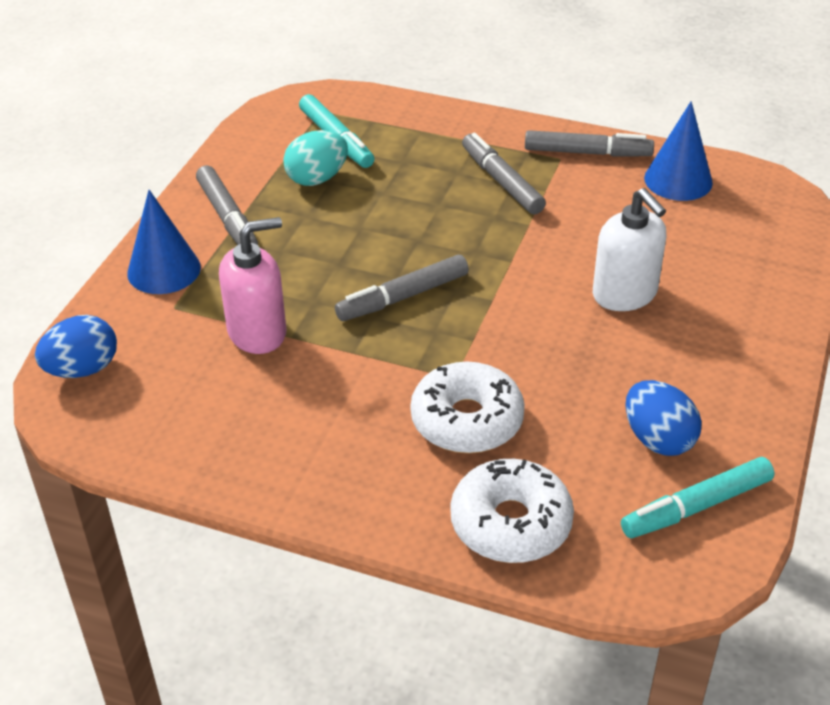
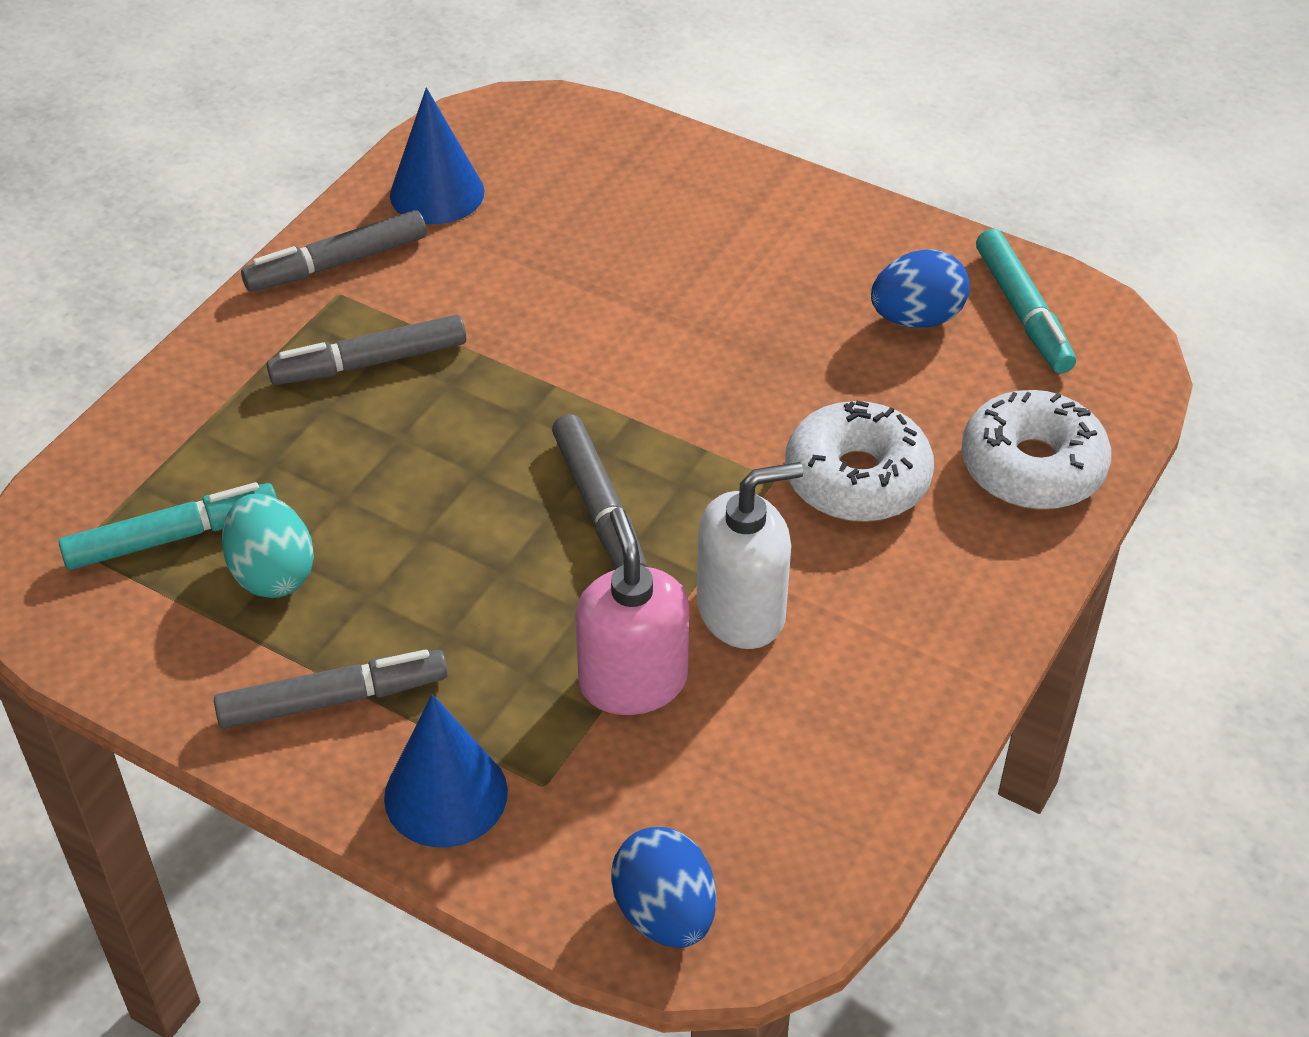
camera: 80 degrees left, 5 degrees up
(587, 153) = (337, 263): grey marker -> grey marker turned 135 degrees counterclockwise
(625, 294) = (655, 291): white soap dispenser -> white soap dispenser (742, 611)

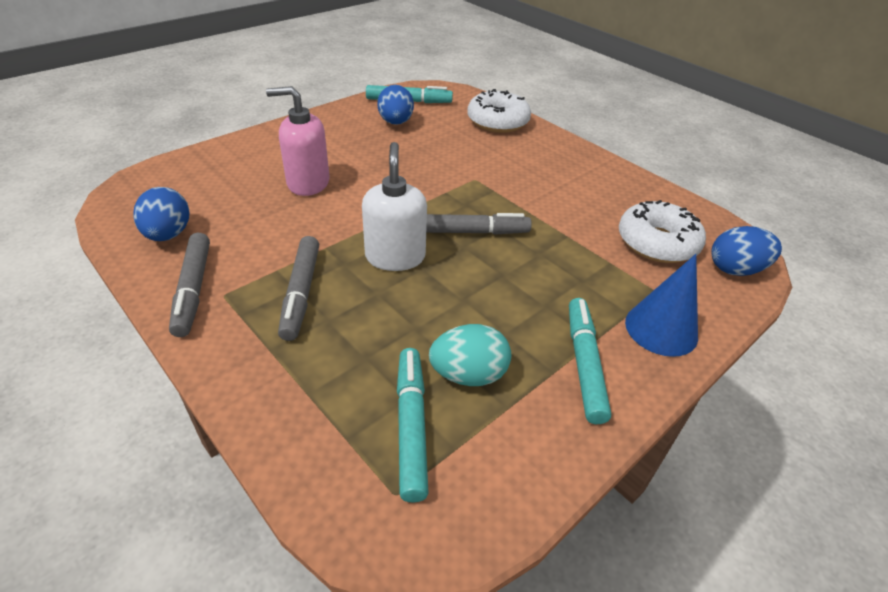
camera: 75 degrees left, 5 degrees down
(333, 699) = (584, 364): grey marker -> turquoise marker
(437, 193) = (168, 234): blue cone -> blue egg
(633, 681) = (592, 247): pink soap dispenser -> pink soap dispenser (308, 183)
(742, 611) = (555, 206): white soap dispenser -> white soap dispenser (395, 256)
(857, 478) = (485, 159): white donut -> white donut (657, 243)

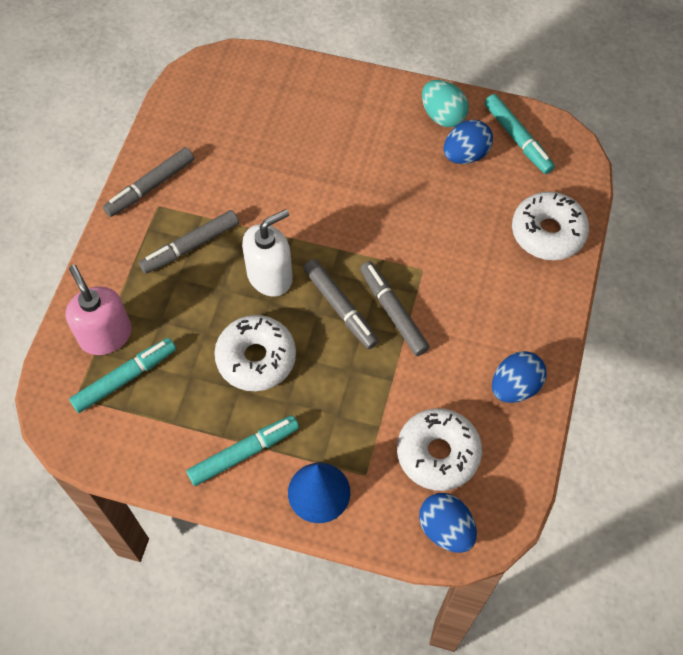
camera: 60 degrees right, 20 degrees up
(168, 234) = (189, 129): blue egg -> blue egg (515, 386)
(308, 183) = (314, 160): pink soap dispenser -> pink soap dispenser (105, 335)
(468, 374) = (186, 387): turquoise egg -> turquoise egg (442, 116)
(478, 305) = (256, 358): none -> white donut
(501, 208) = (393, 312): none -> grey marker

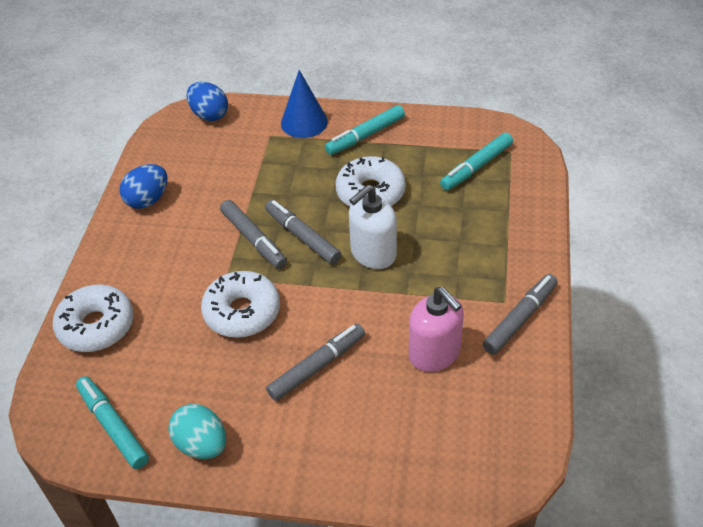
camera: 175 degrees right, 15 degrees down
(105, 335) = (506, 192): pink soap dispenser -> pink soap dispenser (434, 353)
(191, 246) = (457, 269): grey marker -> grey marker (317, 366)
(438, 453) = (214, 153): white donut -> white donut (242, 312)
(465, 155) = (177, 398): blue egg -> none

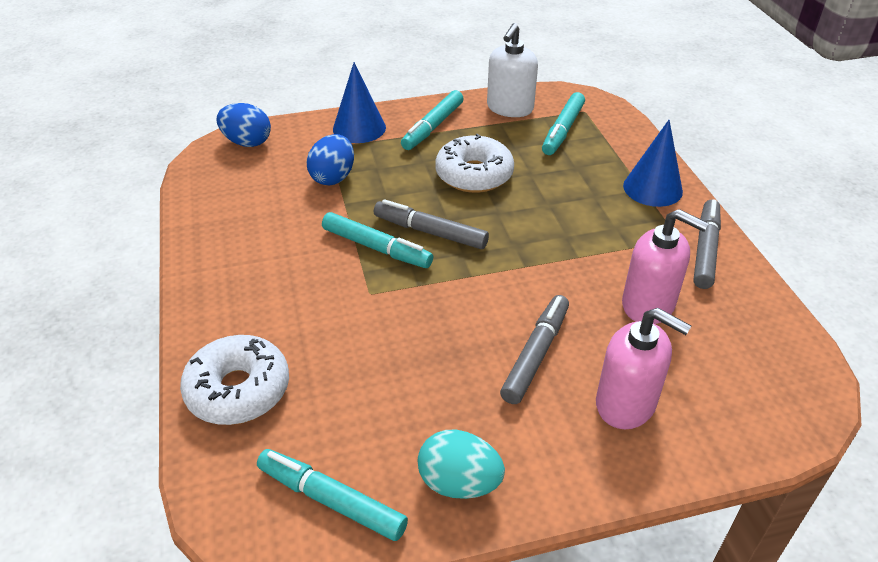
camera: 25 degrees left, 5 degrees down
(148, 200) = (223, 239): blue egg -> blue egg (333, 177)
(242, 312) = (412, 323): white donut -> none
(254, 239) = (377, 248): grey marker -> turquoise marker
(358, 428) = (626, 404): none -> pink soap dispenser
(373, 253) = (516, 229): white soap dispenser -> white soap dispenser (509, 108)
(516, 247) = (652, 188): none -> blue cone

